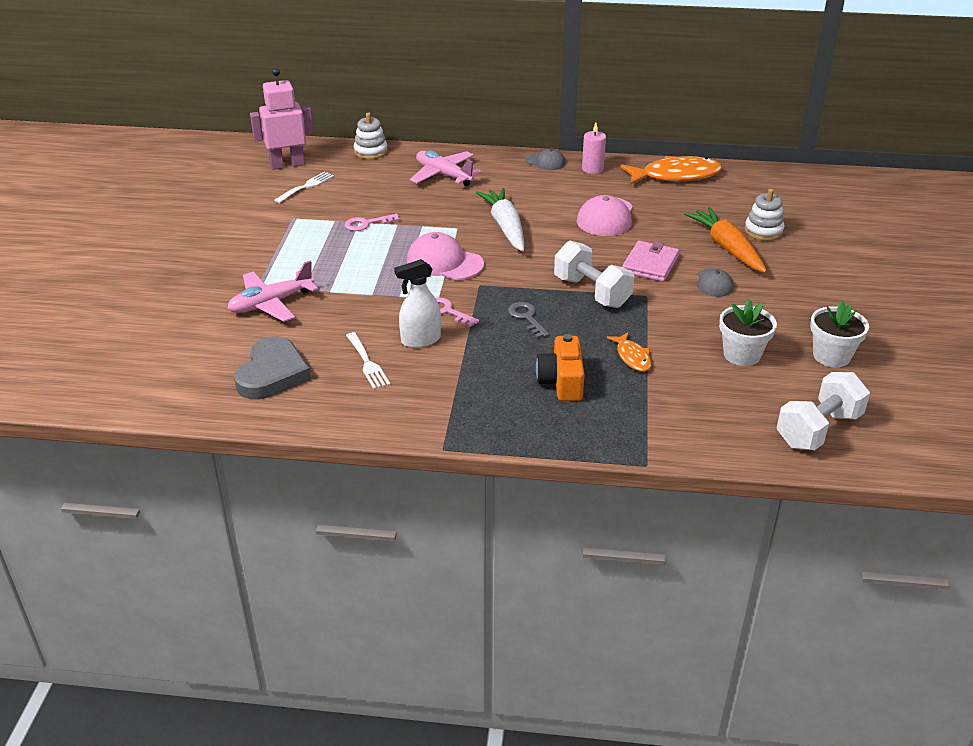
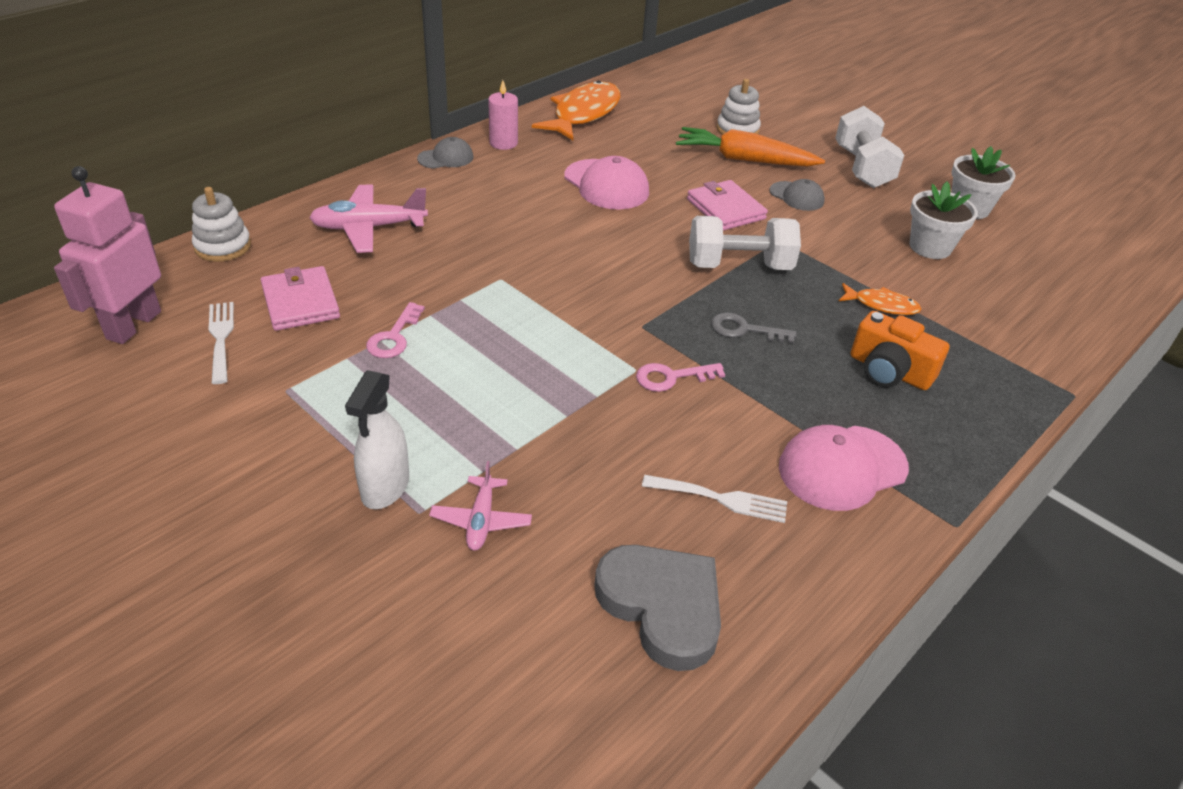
camera: 55 degrees left, 5 degrees up
(271, 303) = (481, 520): pink plane -> pink plane, size x0.60
(358, 190) = (300, 302): none -> pink wallet
(420, 340) = (712, 428): white spray bottle -> white spray bottle (385, 487)
(444, 262) = (563, 325): pink cap -> pink cap (842, 468)
(505, 227) = (543, 248): white carrot -> none
(818, 430) = (1076, 274): white dumbbell -> white dumbbell (862, 168)

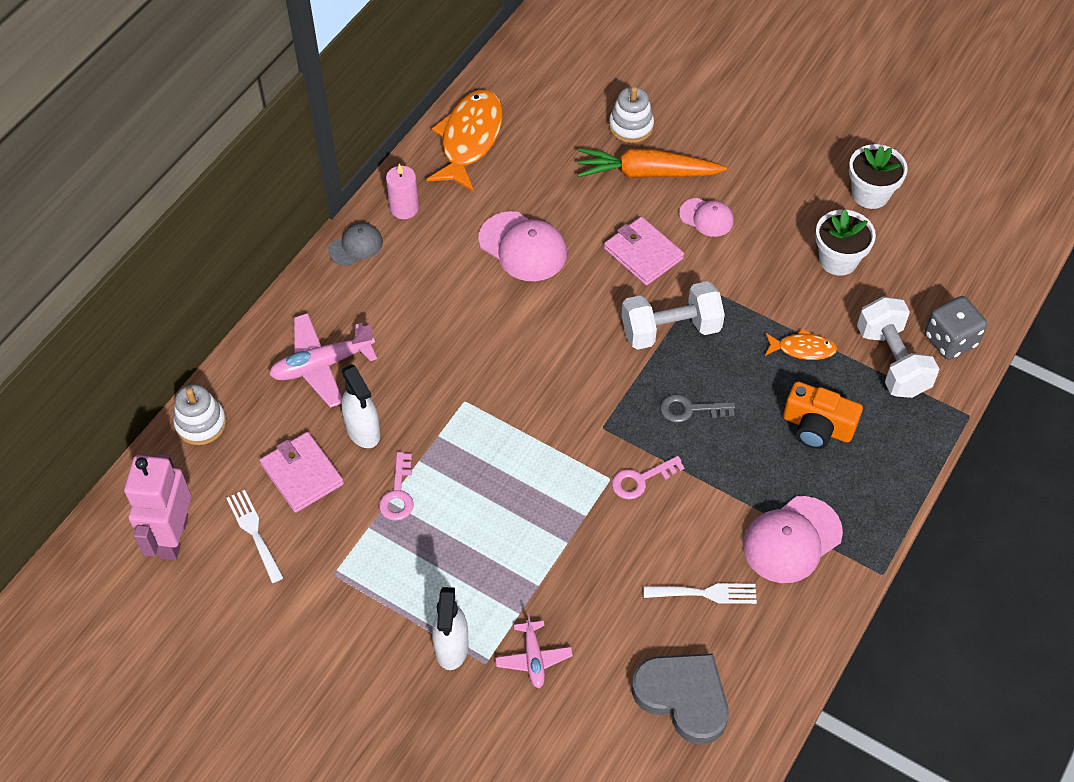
camera: 10 degrees left, 15 degrees up
(383, 281) = (363, 431): none -> white spray bottle
(796, 196) = (706, 217): grey cap -> pink cap
(862, 168) = (763, 157): white dumbbell -> white dumbbell (892, 361)
(1052, 328) = (950, 340): none -> grey dice

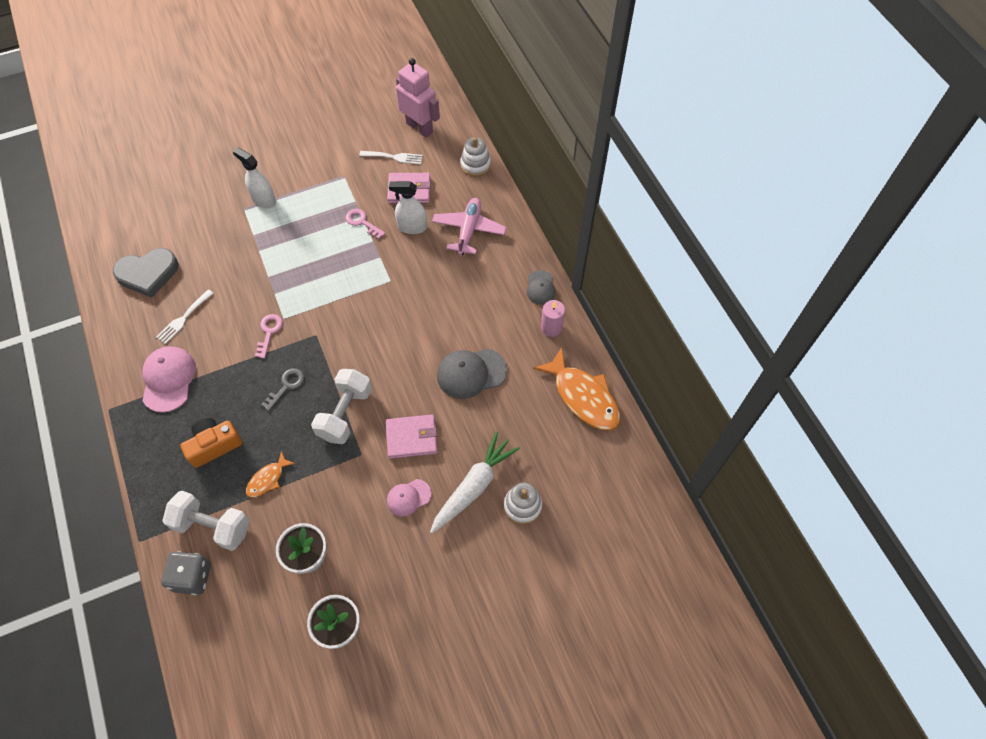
camera: 125 degrees right, 5 degrees up
(523, 247) = (471, 373): pink cap -> grey cap
(533, 658) = (227, 227): pink plane -> none
(647, 173) = (474, 486): orange carrot -> white carrot

